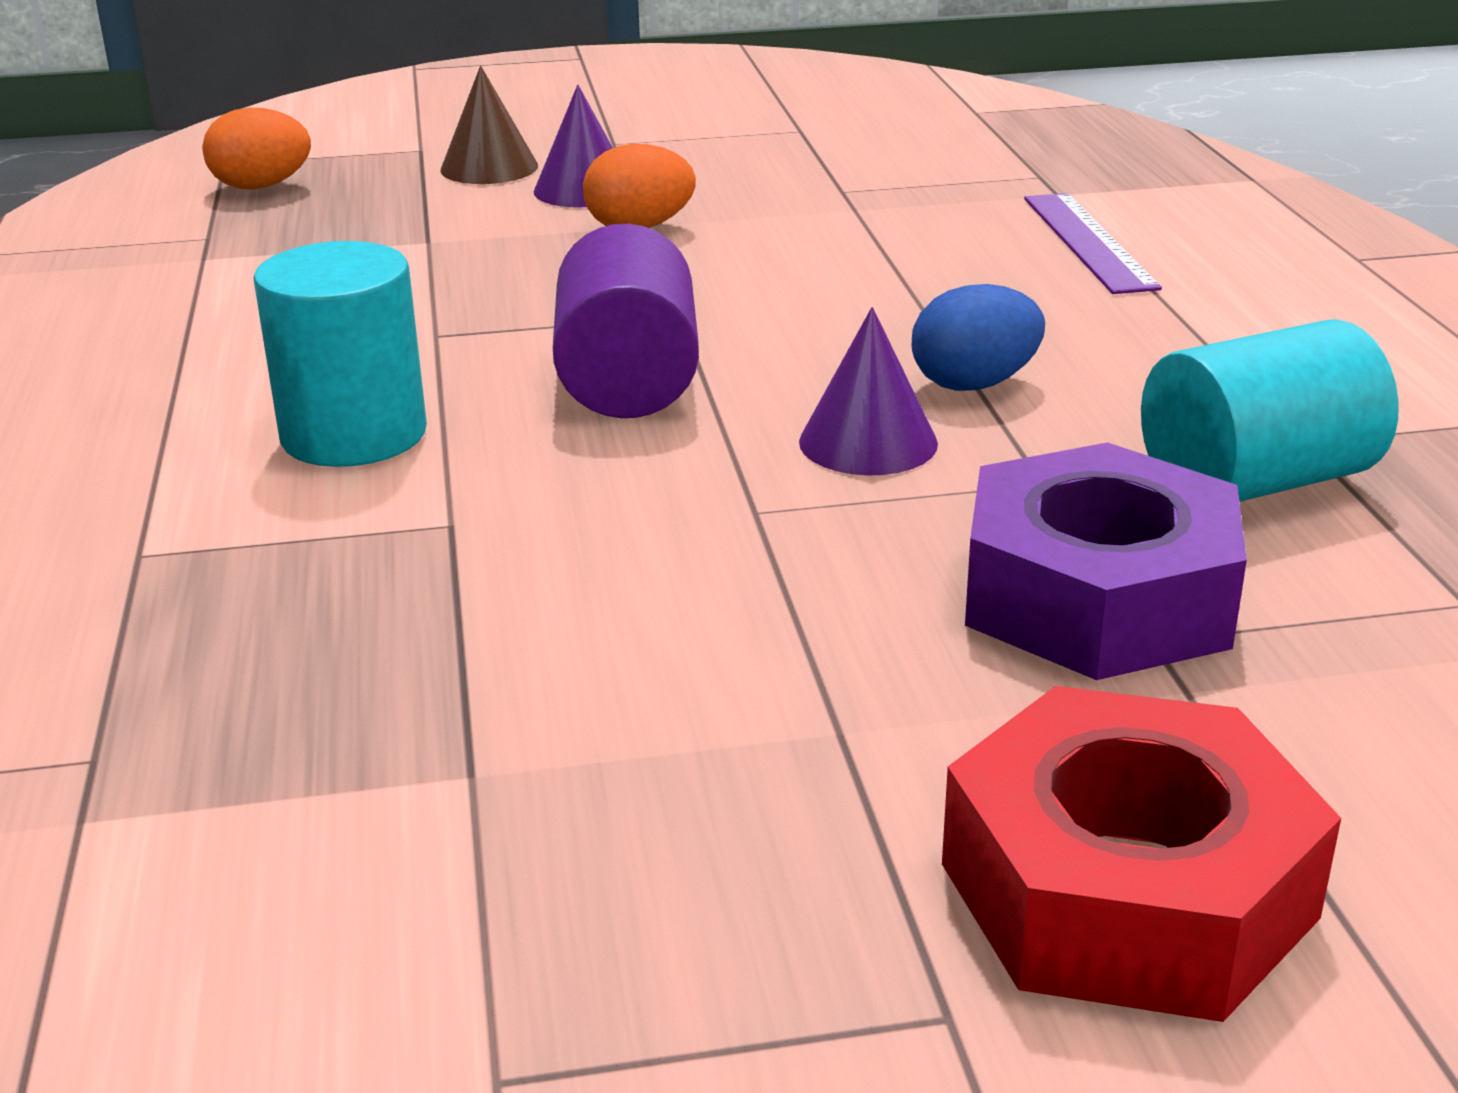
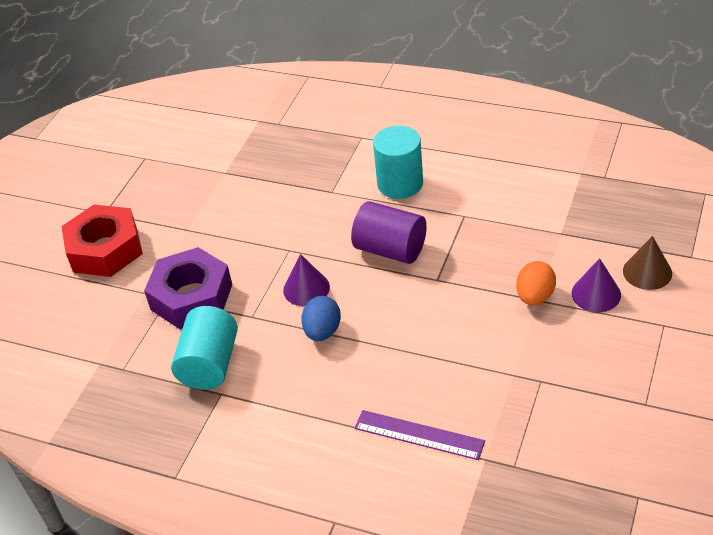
camera: 125 degrees right, 15 degrees up
(261, 187) = (661, 199): orange egg -> none

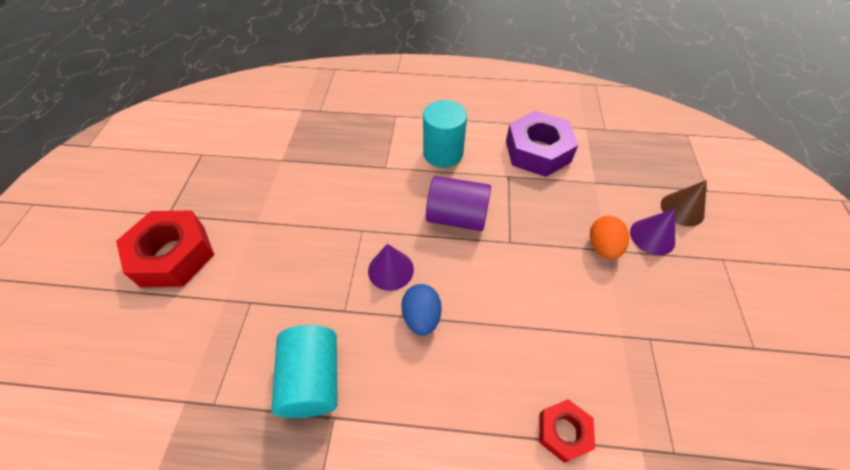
camera: 20 degrees left, 10 degrees up
(191, 297) = (275, 297): purple nut -> purple nut (537, 151)
(419, 435) = (563, 432): purple ruler -> red nut

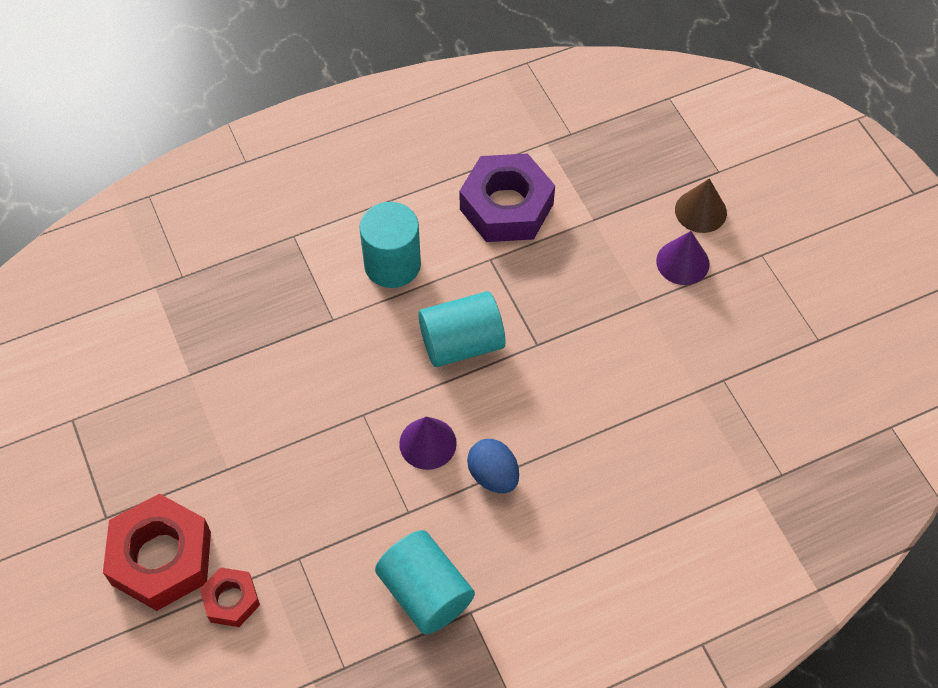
camera: 30 degrees left, 5 degrees up
(457, 217) = (461, 343): purple cylinder -> turquoise cylinder
(563, 432) = (683, 508): red nut -> red nut (231, 600)
(602, 247) = (637, 301): orange egg -> none

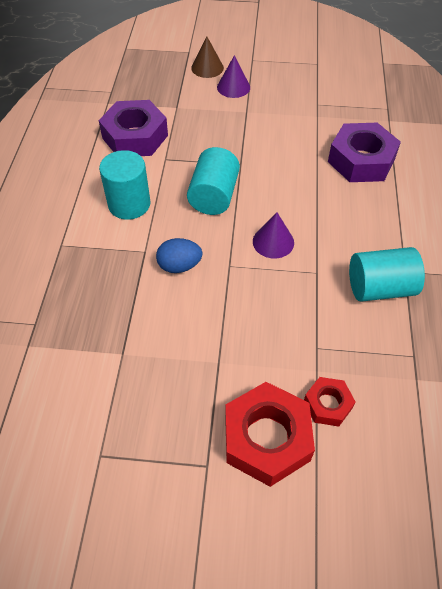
camera: 60 degrees left, 5 degrees down
(493, 475) = (316, 220): blue egg -> blue egg (179, 266)
(642, 483) = (361, 160): none -> purple nut

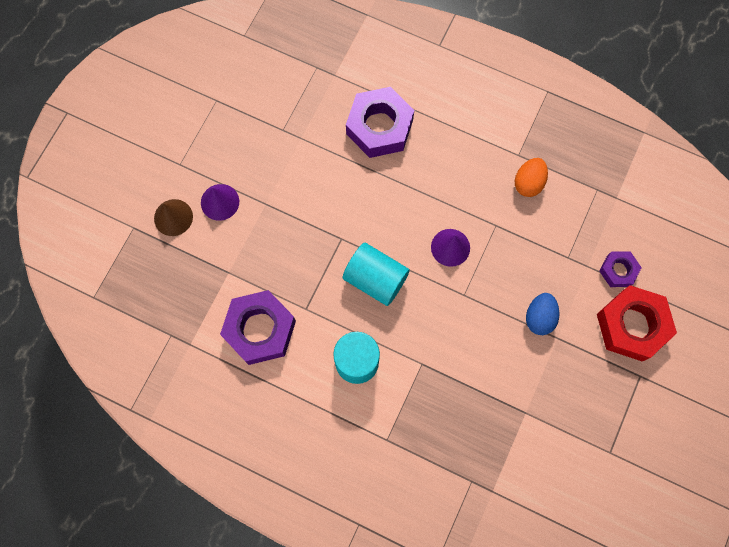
camera: 70 degrees left, 20 degrees up
(179, 266) = (450, 338): blue egg -> blue egg (539, 317)
(327, 404) = (618, 271): red nut -> purple nut
(380, 288) = (528, 183): turquoise cylinder -> orange egg

